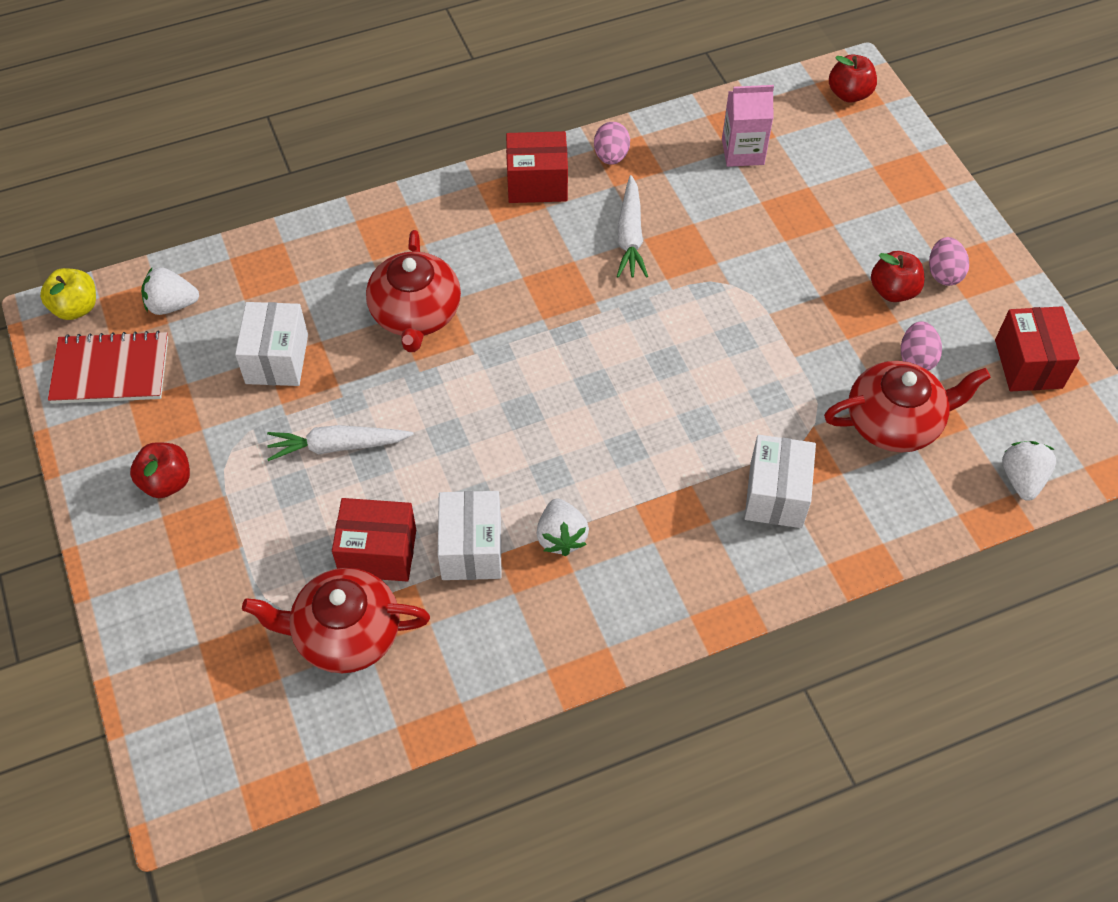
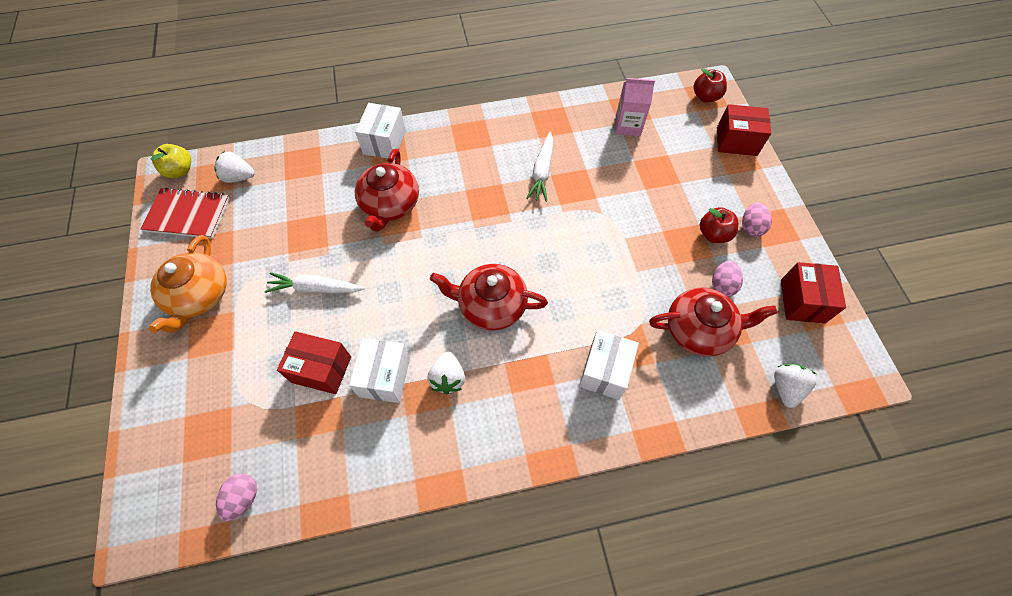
camera: 10 degrees right, 5 degrees up
(167, 482) = (199, 296): red apple -> orange teapot
(277, 359) = (293, 222): white box -> white box (384, 142)
(345, 633) = (283, 426): red teapot -> red teapot (491, 305)
(537, 183) = (489, 129): red box -> red box (736, 141)
(611, 156) = (541, 118): pink egg -> pink egg (243, 498)

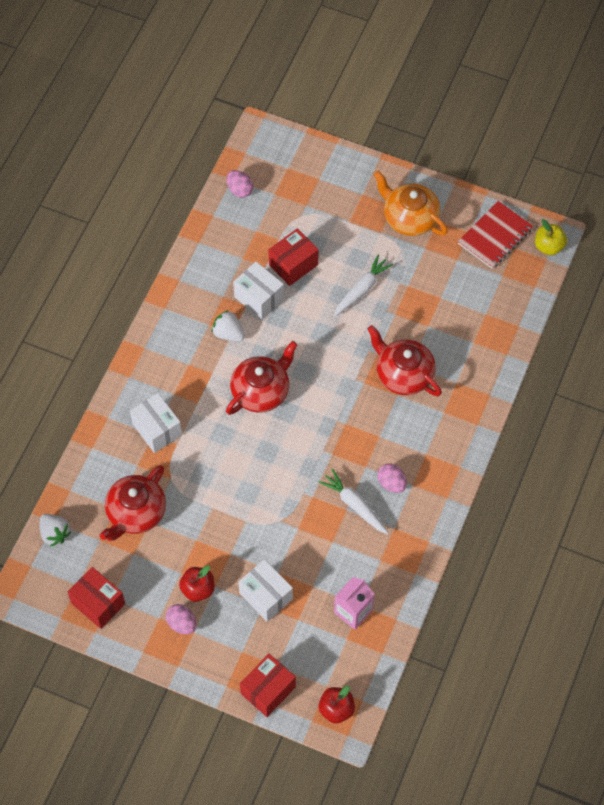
camera: 125 degrees right, 0 degrees up
(239, 177) = (512, 283): white strawberry -> none
(384, 142) = (475, 404): white box -> white box (266, 596)
(722, 285) = (154, 558): pink egg -> pink egg (391, 483)

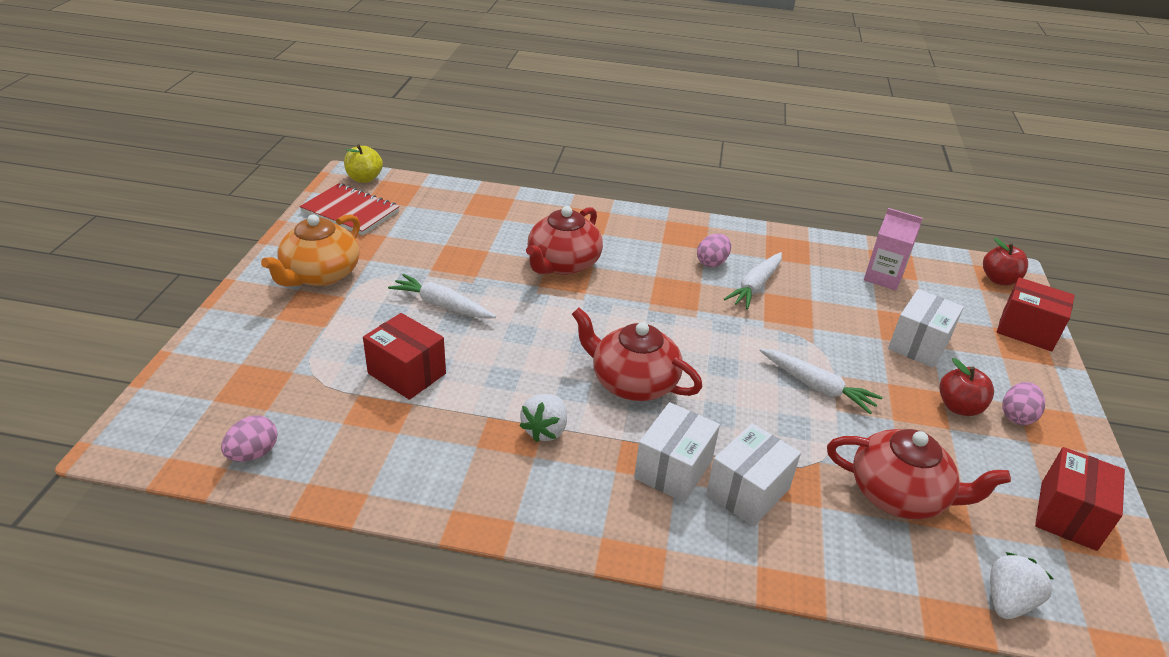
camera: 105 degrees left, 25 degrees down
(235, 504) = (817, 387): none -> white carrot
(259, 298) = (473, 403): white box -> white box (673, 469)

